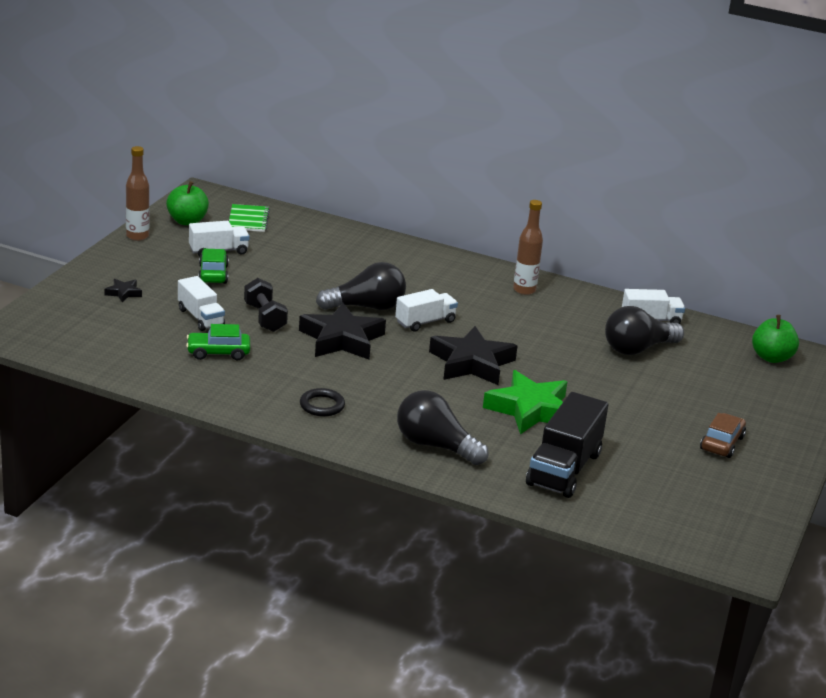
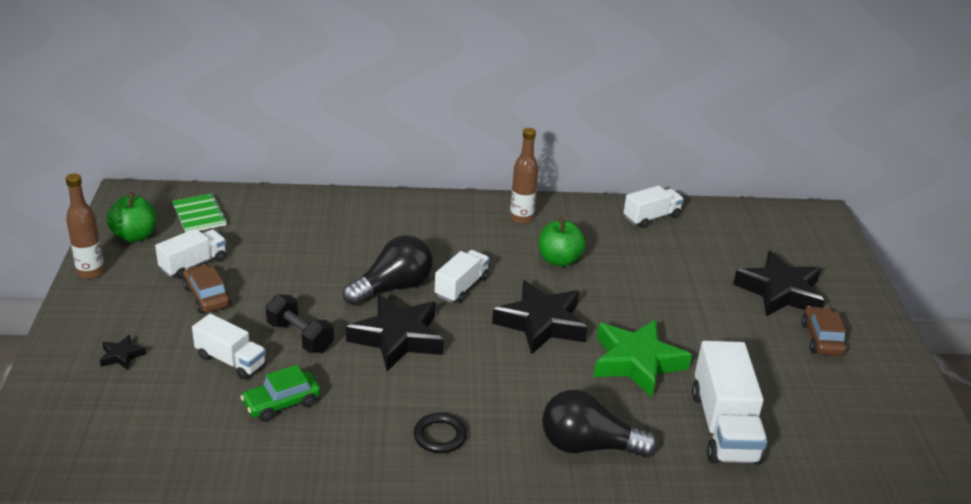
camera: 25 degrees left, 5 degrees up
(213, 274) = (207, 296): green car -> brown car
(564, 469) = (724, 427): black truck -> white truck
(637, 349) = (667, 254): black light bulb -> none
(719, 402) = (780, 291): none -> black star
(771, 357) = (776, 226): green apple -> green apple (559, 260)

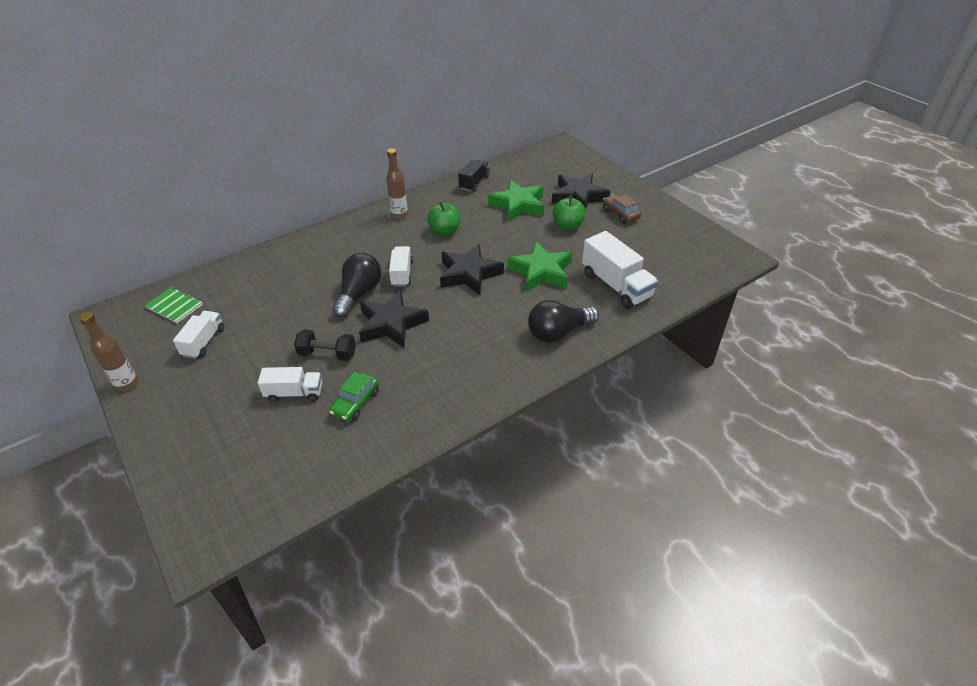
camera: 30 degrees left, 10 degrees up
(121, 356) = (210, 430): black star -> none
(135, 236) = (137, 343): green apple -> green apple (568, 226)
(207, 296) = (236, 359): brown car -> none
(440, 436) = (472, 371): black ring -> none
(651, 217) = (474, 183): white truck -> black truck
(684, 268) = (518, 205): none -> green star

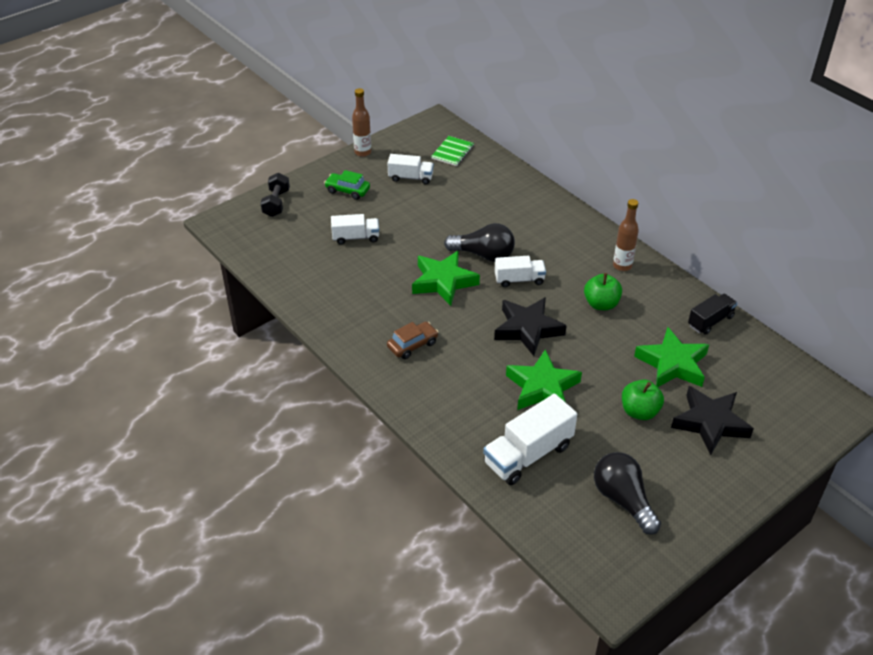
camera: 85 degrees right, 0 degrees up
(294, 393) = (355, 237): white truck -> white truck turned 90 degrees counterclockwise
(327, 354) = (401, 248): black dumbbell -> black dumbbell (276, 203)
(356, 402) = (346, 273): green car -> green car (347, 190)
(391, 324) = (443, 282): black star -> green star
(474, 183) = (710, 321): black truck -> black truck turned 60 degrees counterclockwise
(558, 332) = (443, 403): black light bulb -> black light bulb (623, 500)
(620, 214) = (681, 466): brown car -> brown car (412, 345)

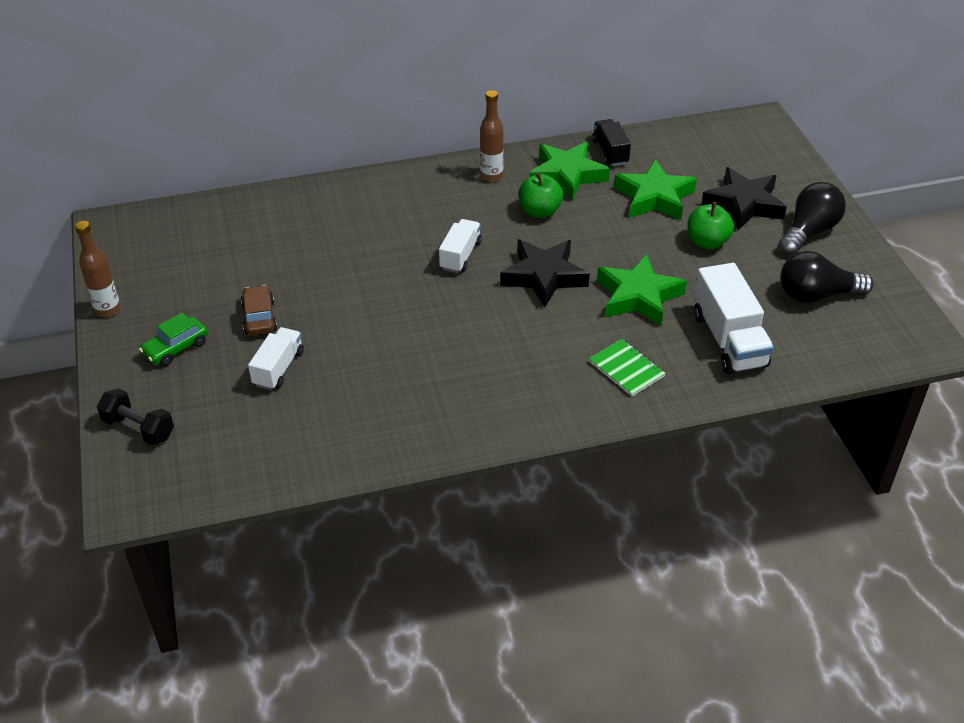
camera: 65 degrees left, 0 degrees up
(410, 177) = (202, 282): white truck -> none
(412, 345) = (512, 377): brown car -> brown car (259, 317)
(443, 282) = (421, 316): green star -> green star (567, 175)
(452, 152) = (185, 231): green notebook -> green notebook (626, 369)
(484, 255) = (398, 269): black light bulb -> black light bulb (808, 232)

